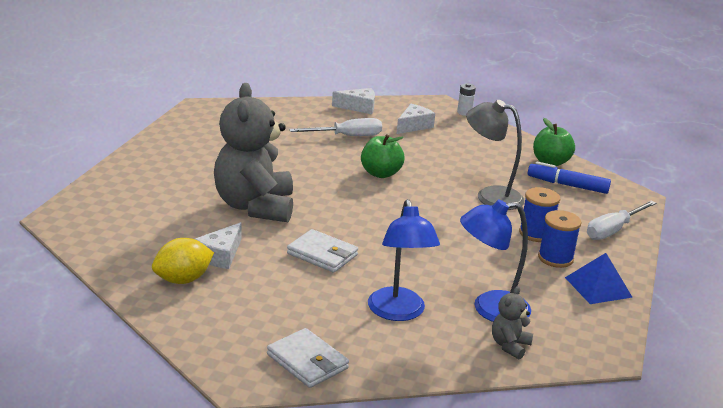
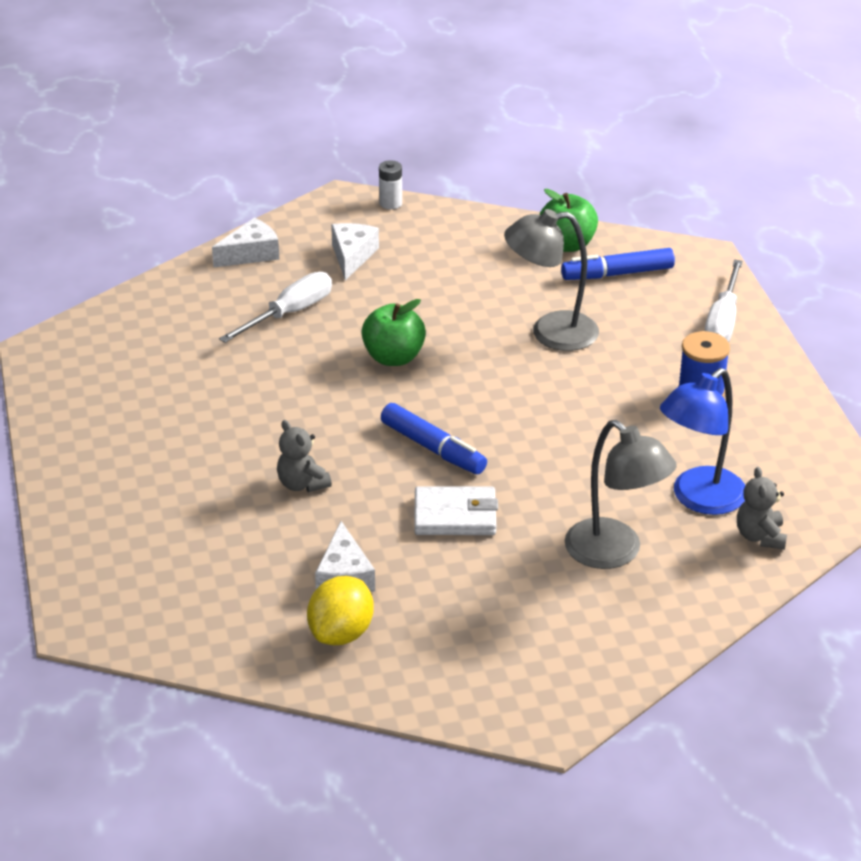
camera: 30 degrees left, 10 degrees up
(255, 206) = (302, 484): grey teddy bear -> grey teddy bear, size x0.42
(307, 361) = (588, 665): white wallet -> none
(350, 220) = (433, 448): none -> blue marker
(398, 312) = (614, 553): blue lamp -> grey lamp
(536, 233) = (649, 367): blue spool -> none
(598, 287) = (775, 413): blue pyramid -> none

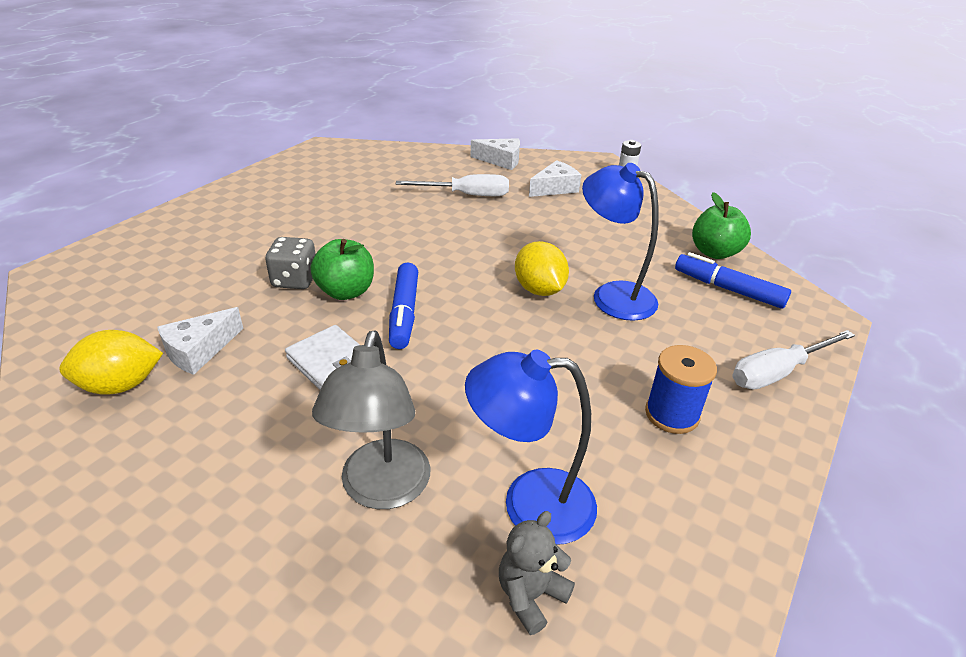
camera: 45 degrees right, 0 degrees up
(302, 484) = (295, 280): grey teddy bear -> grey dice
(393, 357) = (481, 248): green apple -> green apple (346, 291)
(494, 363) = (539, 290): none -> yellow lemon
(550, 333) = (612, 295): grey lamp -> blue lamp

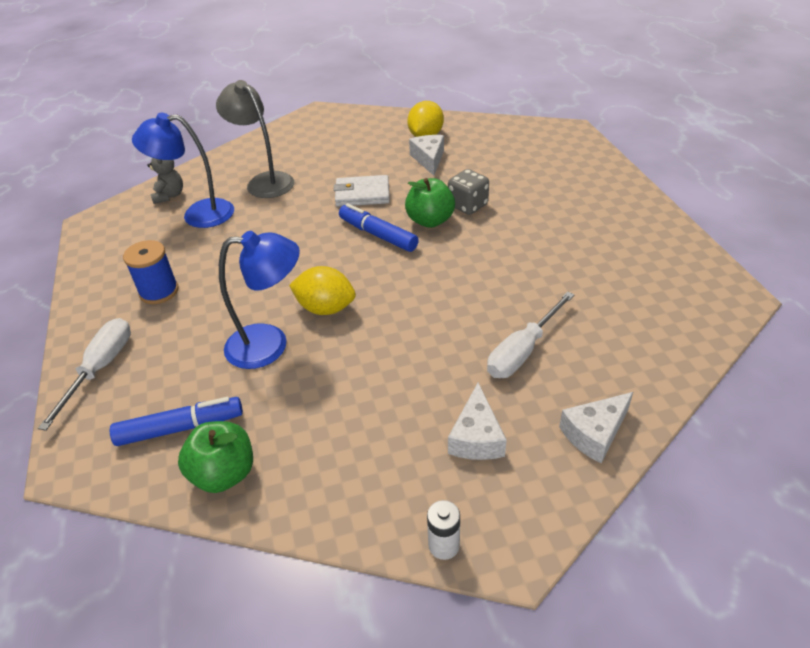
camera: 135 degrees right, 5 degrees up
(529, 504) = (198, 214): blue lamp -> blue lamp turned 135 degrees counterclockwise

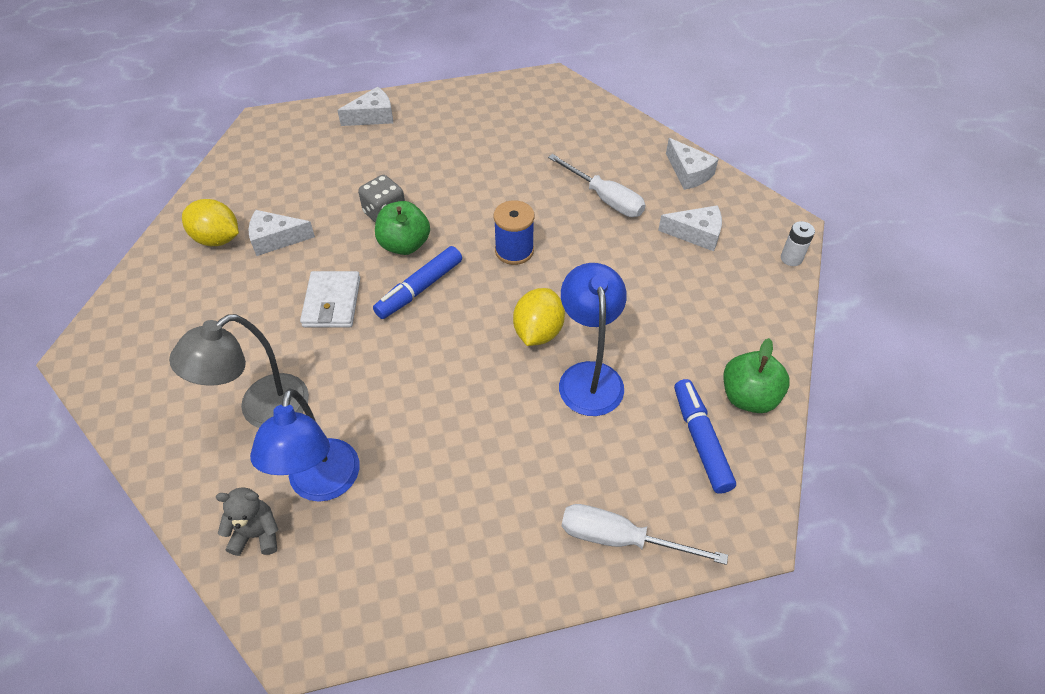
camera: 90 degrees left, 10 degrees up
(159, 291) = (488, 502): blue spool -> blue spool (514, 251)
(602, 181) = (373, 116): none -> white cheese

